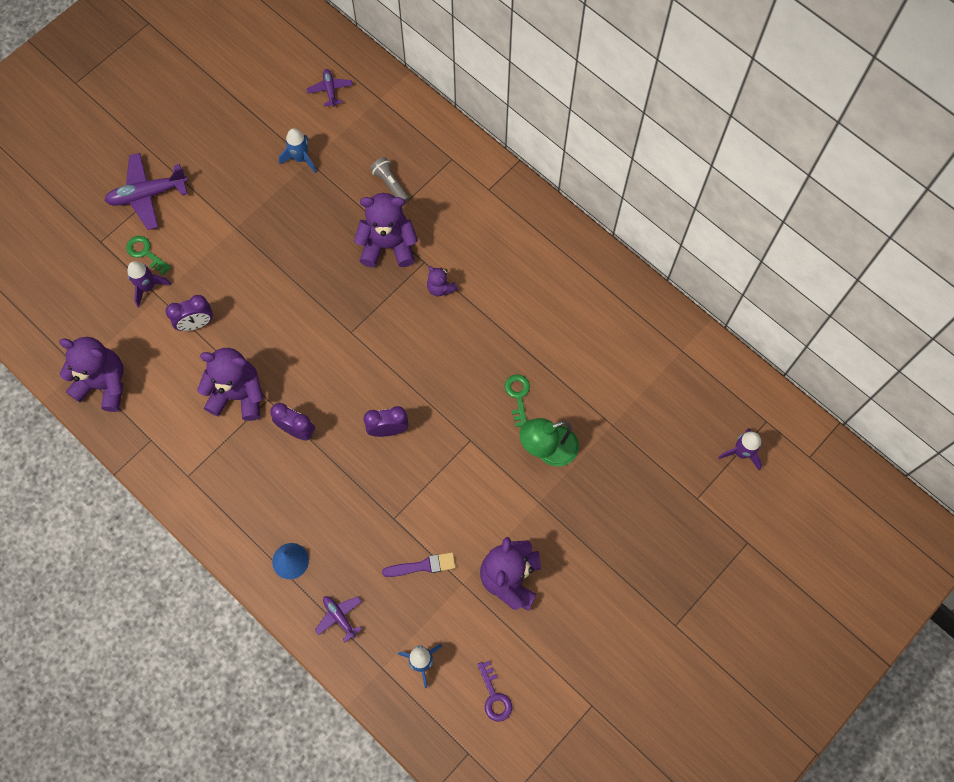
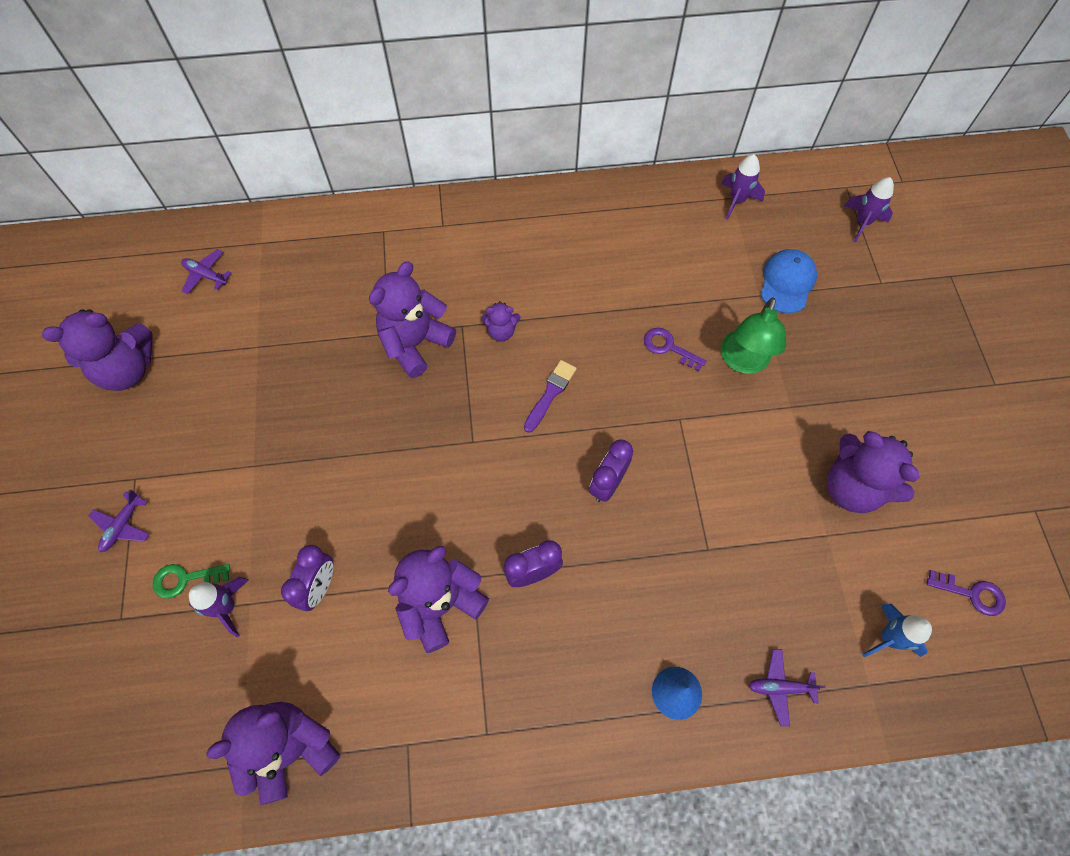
camera: 50 degrees left, 5 degrees down
(147, 195) = (123, 525): purple plane -> purple plane, size x0.55
(235, 108) = (127, 370): none -> purple teddy bear
(300, 158) = (246, 351): blue rocket -> none
(390, 184) = (355, 296): grey flashlight -> none
(422, 566) = (781, 559): purple brush -> purple brush (550, 393)
(518, 396) = (668, 347): green key -> purple key
(639, 436) = (787, 282): none -> blue cap
(682, 356) = (737, 201): none -> purple rocket

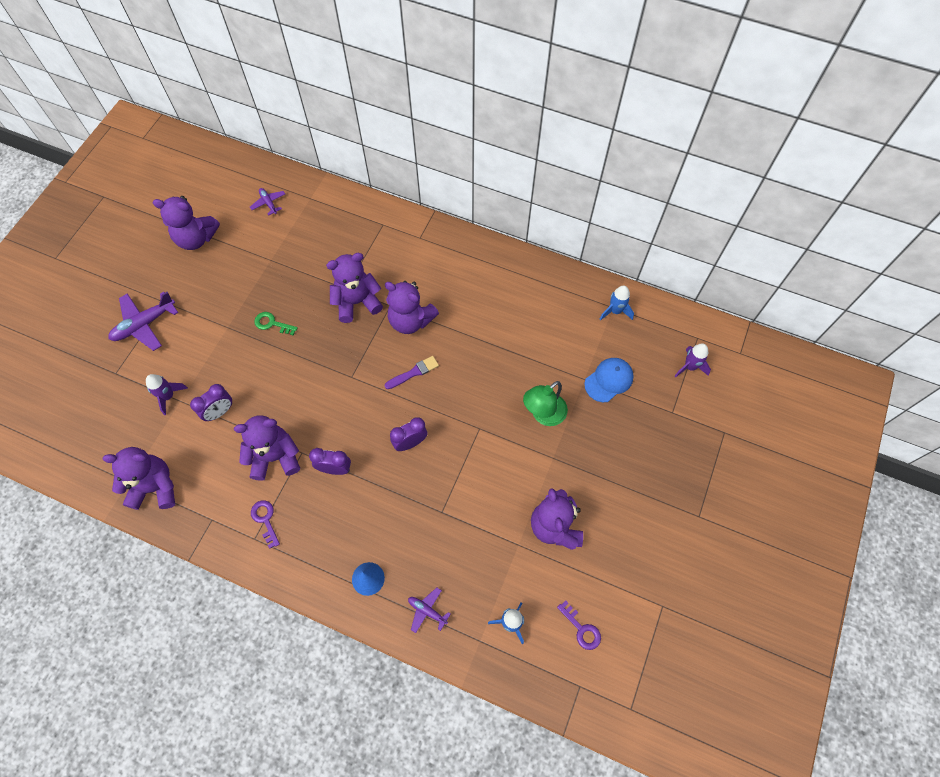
camera: 30 degrees right, 0 degrees up
(123, 525) = (144, 324): purple plane -> purple plane, size x1.83
(185, 579) = (157, 370): green key -> green key (272, 323)
(501, 331) = (410, 320): purple teddy bear -> purple teddy bear, size x1.99
(668, 347) = (503, 382): purple key -> purple key (265, 520)
(737, 201) = (615, 311): purple rocket -> blue rocket

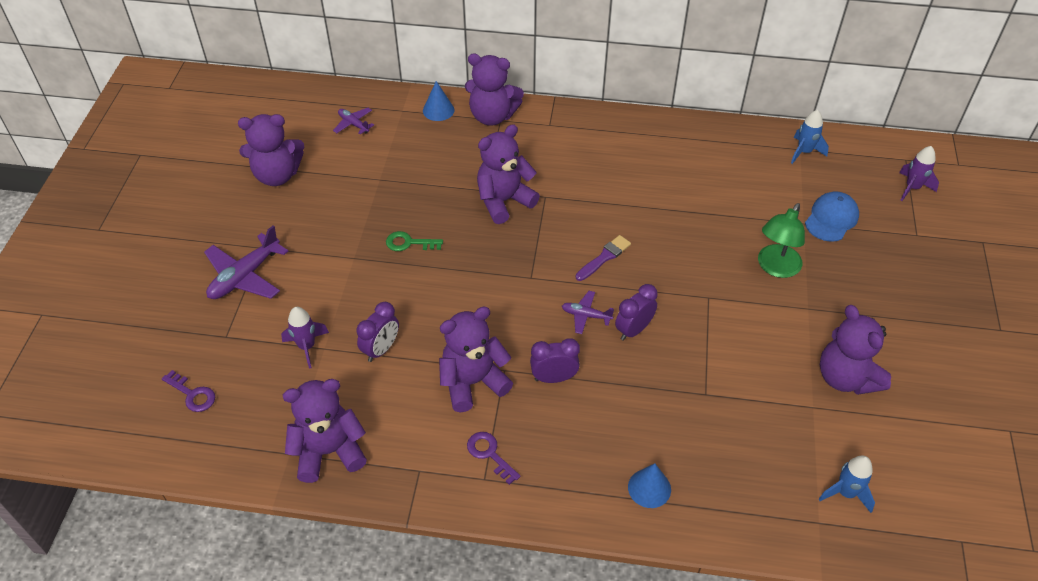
camera: 15 degrees left, 15 degrees down
(338, 204) = (438, 110): none -> blue cone
(410, 320) = (576, 207): purple teddy bear -> purple teddy bear (492, 116)
(427, 611) = (739, 505): purple plane -> purple plane (586, 315)
(581, 629) = (932, 478): purple key -> purple key (192, 394)

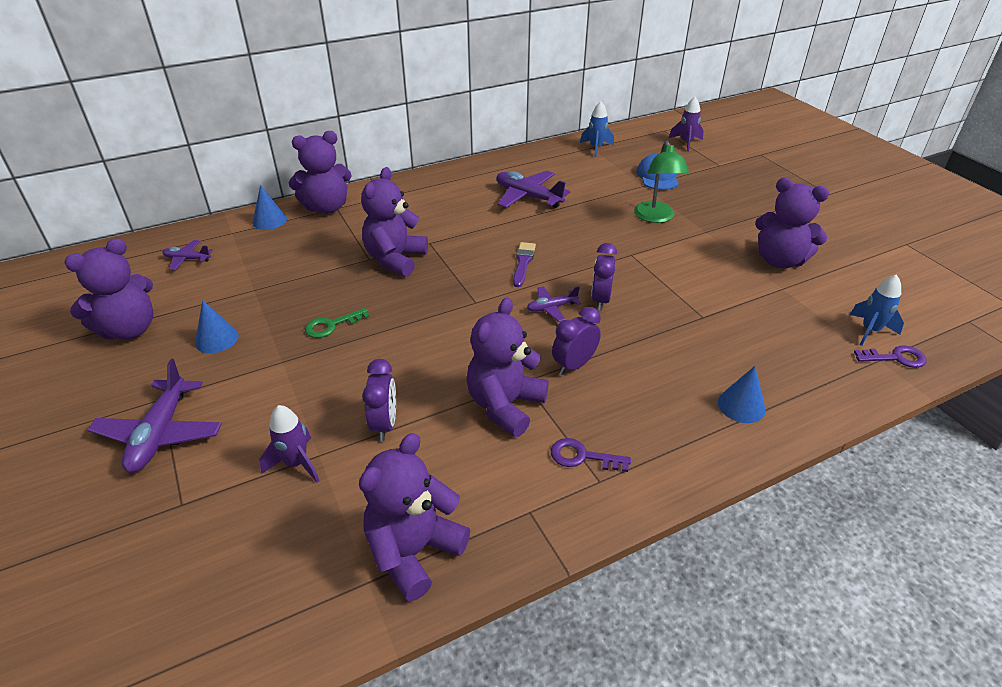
camera: 35 degrees left, 10 degrees down
(192, 394) = (181, 590): purple key -> purple key (895, 358)
(325, 214) = (216, 339): none -> blue cone
(676, 185) = (528, 197): none -> purple plane

